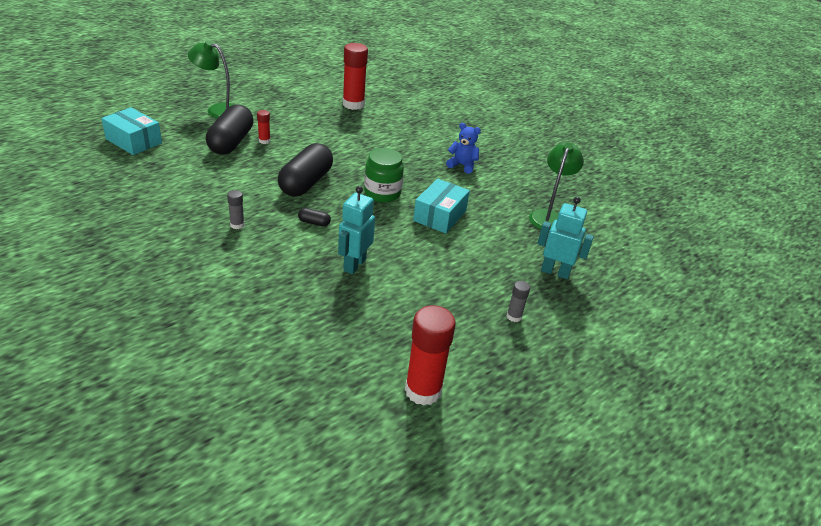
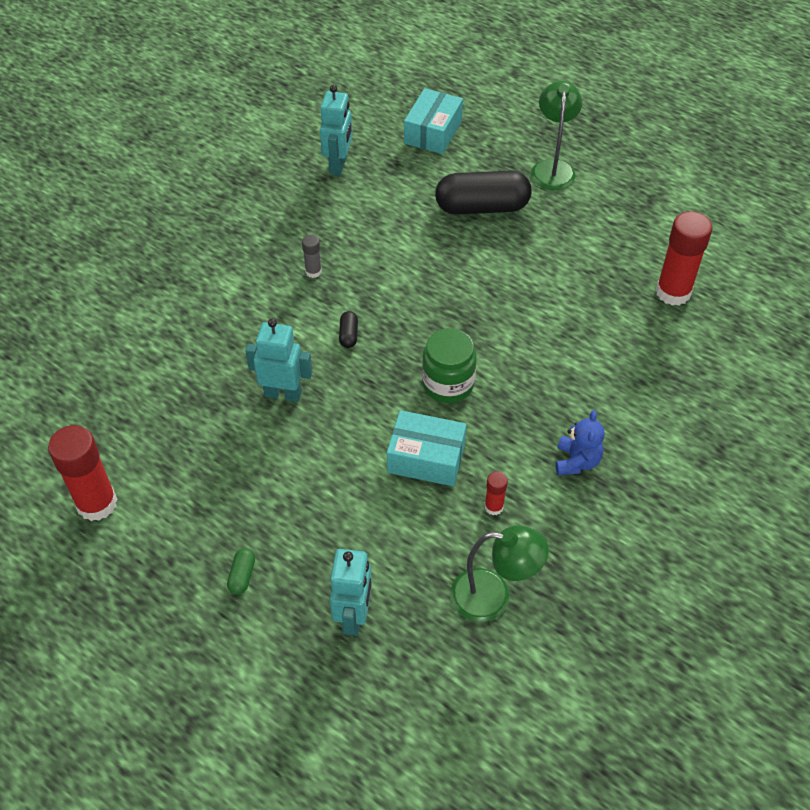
camera: 80 degrees right, 15 degrees up
(127, 188) = (339, 165): none -> turquoise robot
(264, 141) = (505, 235): red glue stick -> red glue stick (494, 507)
(306, 183) = (430, 303): black capsule -> none
(514, 316) = (242, 576): grey glue stick -> green capsule

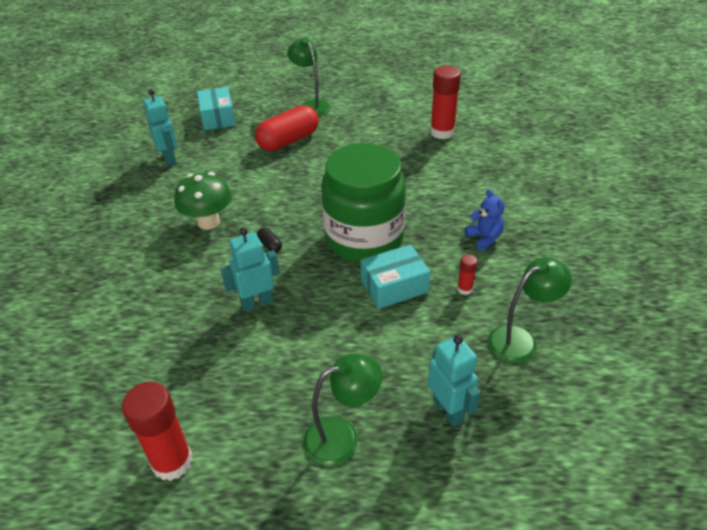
camera: 35 degrees left, 10 degrees down
(242, 576) = (342, 437): green capsule -> green lamp
(313, 271) = (208, 222): grey glue stick -> green mushroom
(448, 384) = (364, 239): green jar -> green jar, size x1.91
(482, 207) = (288, 140): black capsule -> red capsule

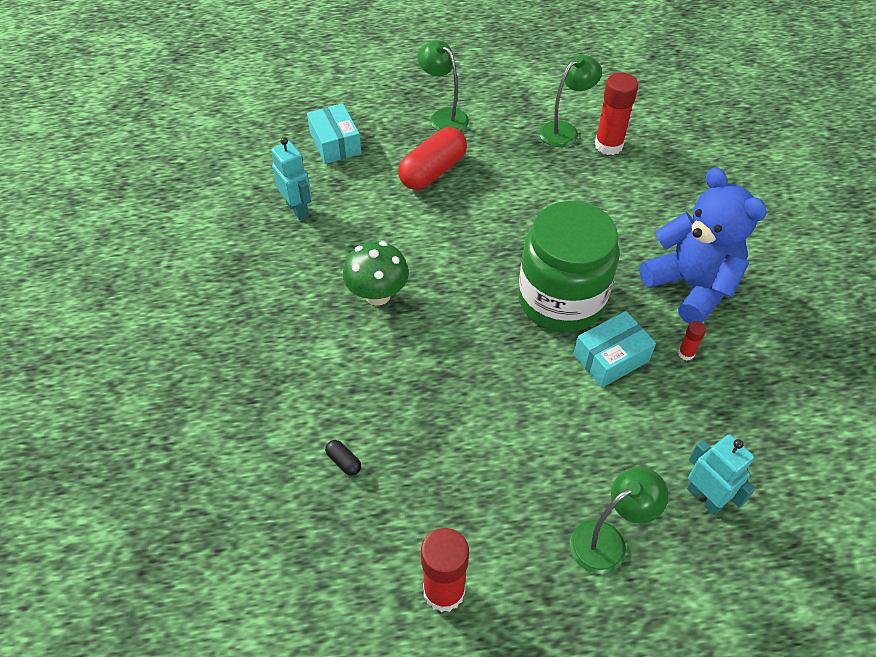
camera: 10 degrees left, 10 degrees up
(257, 302) = (468, 394): turquoise robot -> none
(270, 245) = (458, 319): black capsule -> black capsule (344, 461)
(484, 238) = (691, 286): blue teddy bear -> blue teddy bear, size x2.29
(520, 339) = (757, 408): green lamp -> green lamp (565, 130)

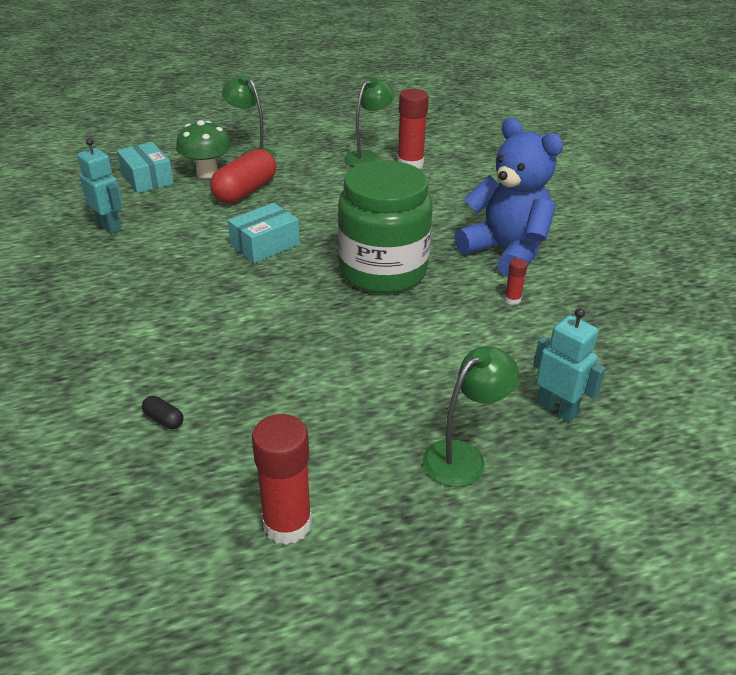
camera: 10 degrees left, 15 degrees down
(377, 295) = (195, 282): green mushroom -> green mushroom (207, 173)
(611, 358) = (439, 309): turquoise box -> turquoise box (265, 245)

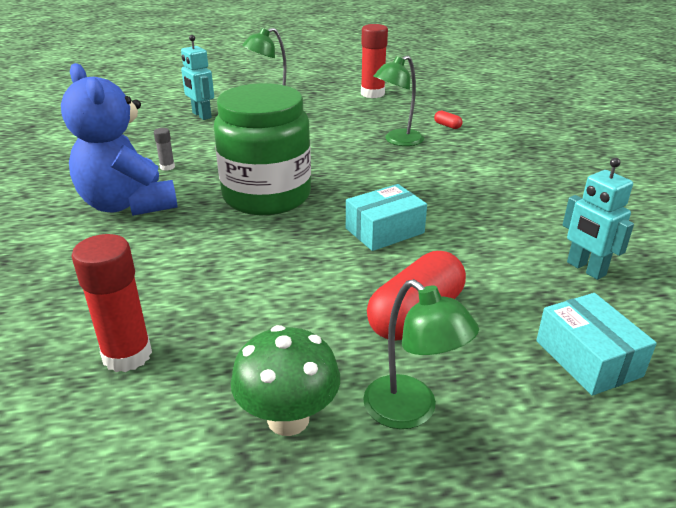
camera: 170 degrees left, 5 degrees down
(164, 419) = (447, 126): black capsule -> red capsule
(207, 173) = (487, 363): green mushroom -> green mushroom (288, 419)
(368, 157) = (190, 382): green lamp -> green lamp (397, 141)
(512, 300) = (167, 167): red glue stick -> grey glue stick

